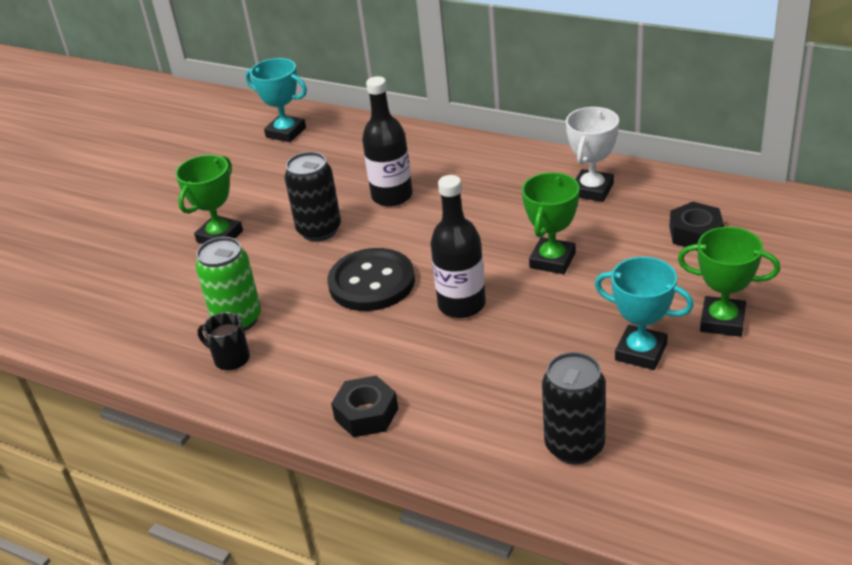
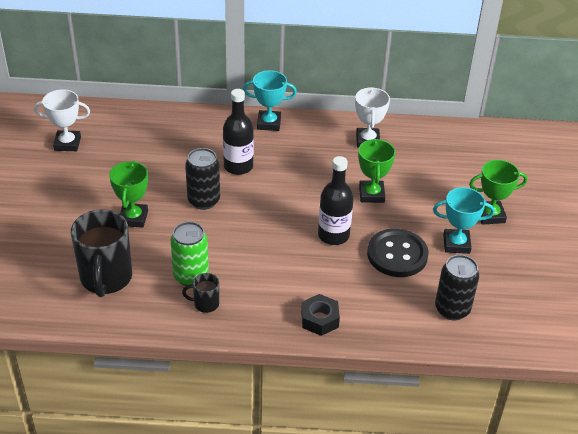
camera: 30 degrees left, 5 degrees up
(136, 302) = (106, 278): none -> black mug
(207, 141) = (67, 143): none -> white trophy
(286, 132) = (125, 128): turquoise trophy -> turquoise trophy (269, 123)
(372, 282) = (265, 231): black button -> black button (397, 255)
(695, 234) = (445, 161): black nut -> none

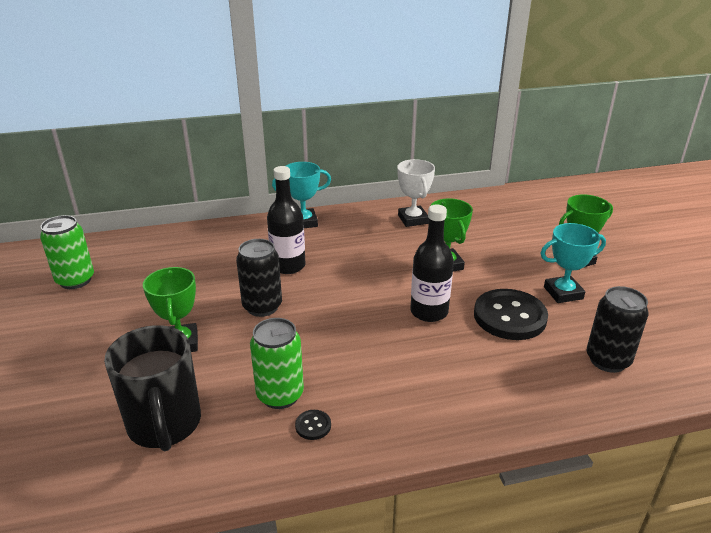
camera: 15 degrees left, 10 degrees down
(67, 143) = (75, 280): white trophy -> green can
(205, 304) = (313, 426): black mug -> black button
(319, 319) = (466, 409): black nut -> none

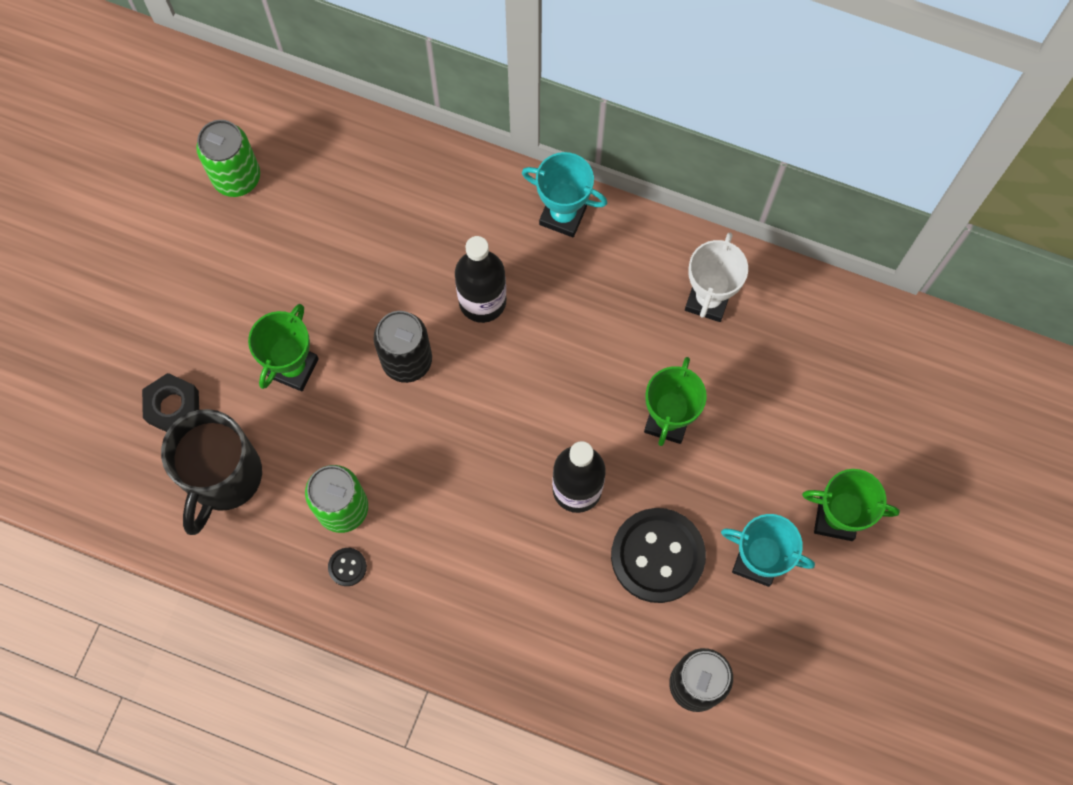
camera: 35 degrees right, 40 degrees up
(91, 405) = (173, 407): none -> black nut

